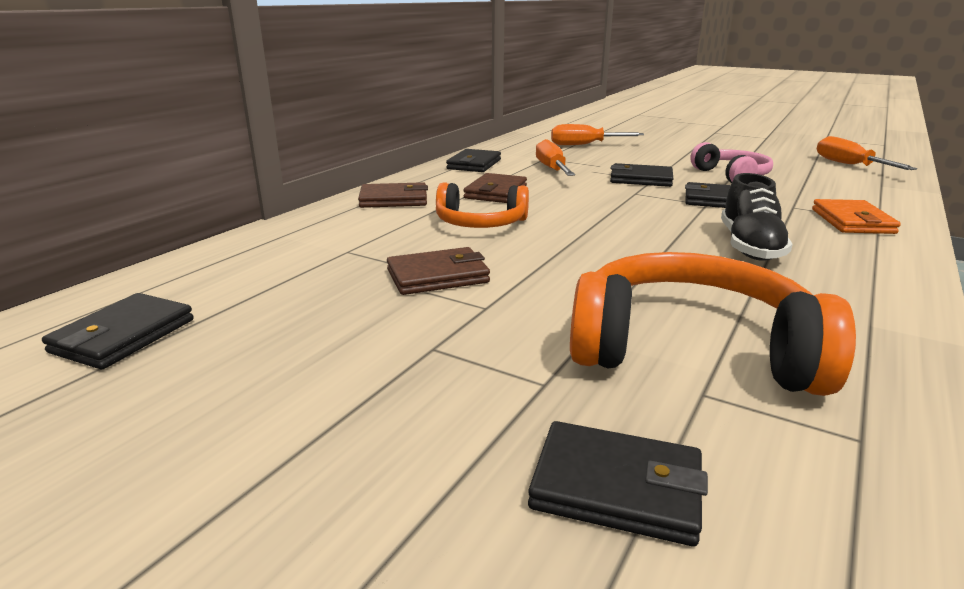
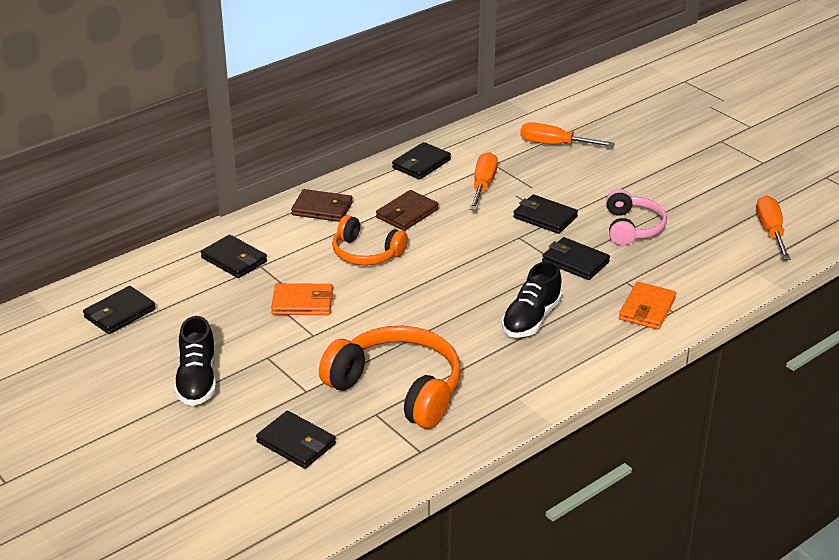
camera: 20 degrees right, 10 degrees up
(304, 250) = (234, 260): none -> black wallet
(318, 411) = (197, 380): none -> black shoe
(437, 276) = (302, 303): brown wallet -> orange wallet

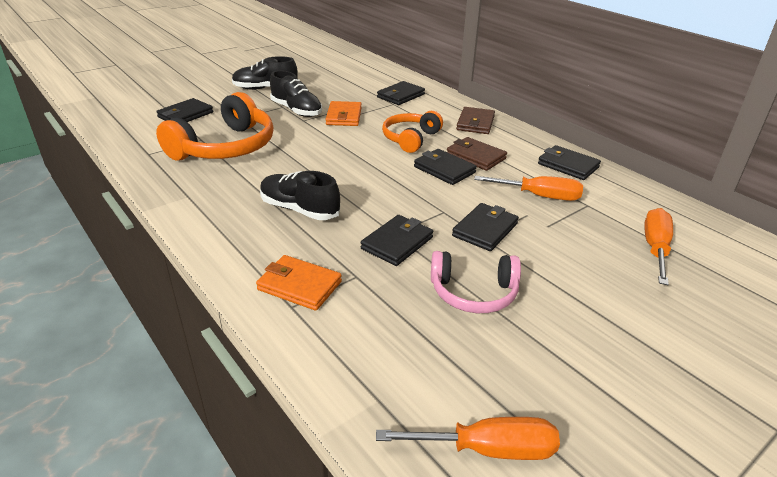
camera: 90 degrees right, 0 degrees up
(119, 313) = (342, 69): black wallet -> black wallet (444, 169)
(282, 343) = (296, 110): none -> black shoe

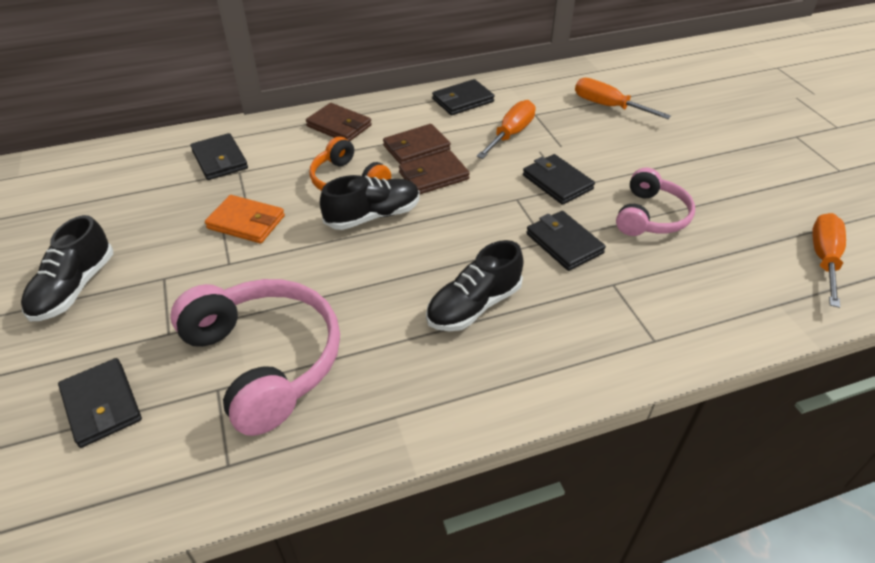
camera: 70 degrees left, 10 degrees up
(225, 147) = (265, 361): orange headphones -> pink headphones
(296, 110) = (190, 265): black shoe -> black shoe (373, 216)
(299, 285) = (622, 329): orange wallet -> none
(444, 169) = (433, 176): black wallet -> brown wallet

